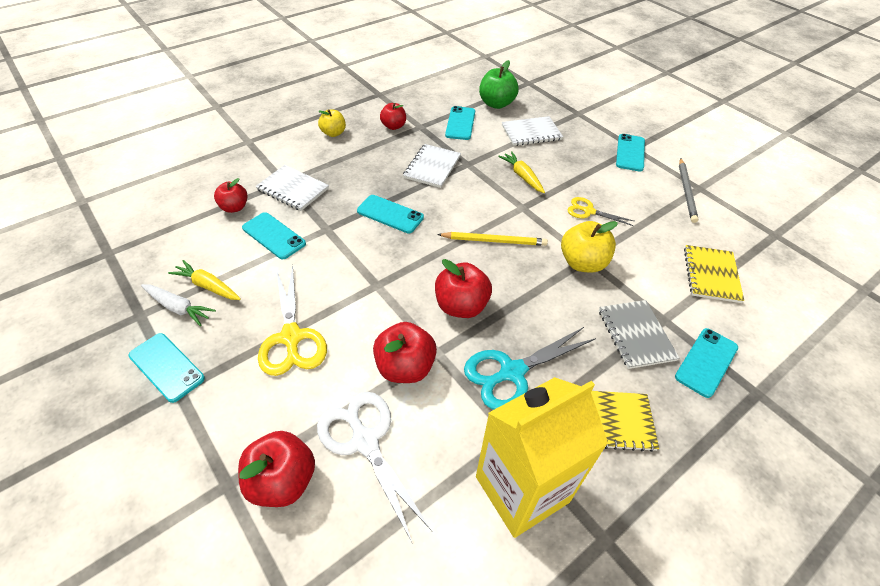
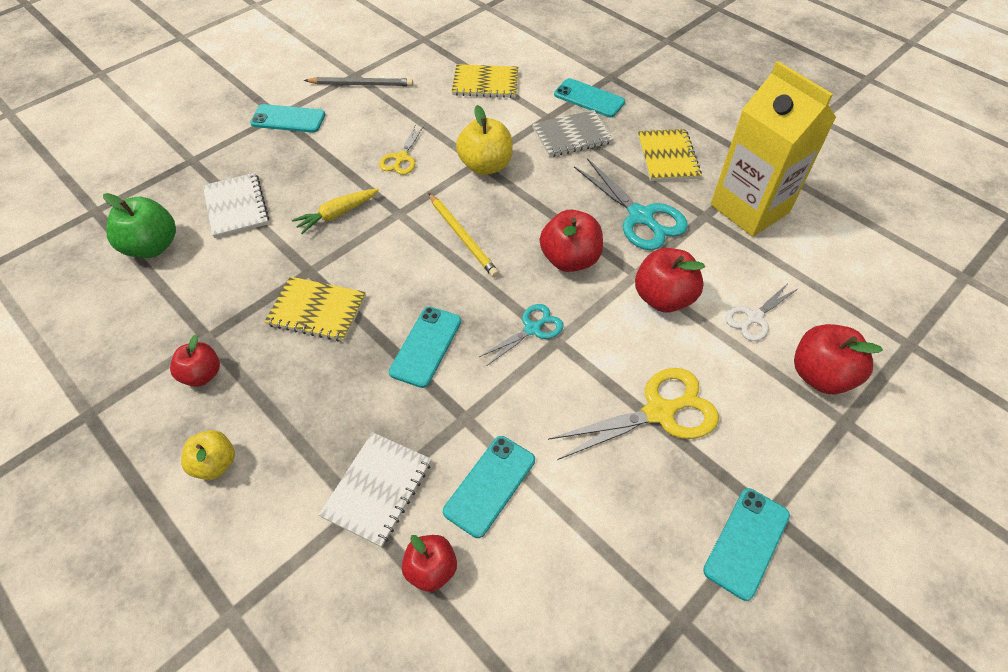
camera: 95 degrees left, 5 degrees up
(178, 308) = (654, 570): white carrot -> none
(208, 286) = (606, 544): yellow carrot -> none
(365, 441) = (754, 317): white scissors -> white scissors, size x0.59
(391, 272) = (532, 329): none -> turquoise scissors
(432, 167) = (317, 310): white notebook -> yellow notebook
(460, 123) = (203, 287): turquoise phone -> none
(494, 241) = (462, 237): yellow pencil -> yellow pencil turned 150 degrees clockwise

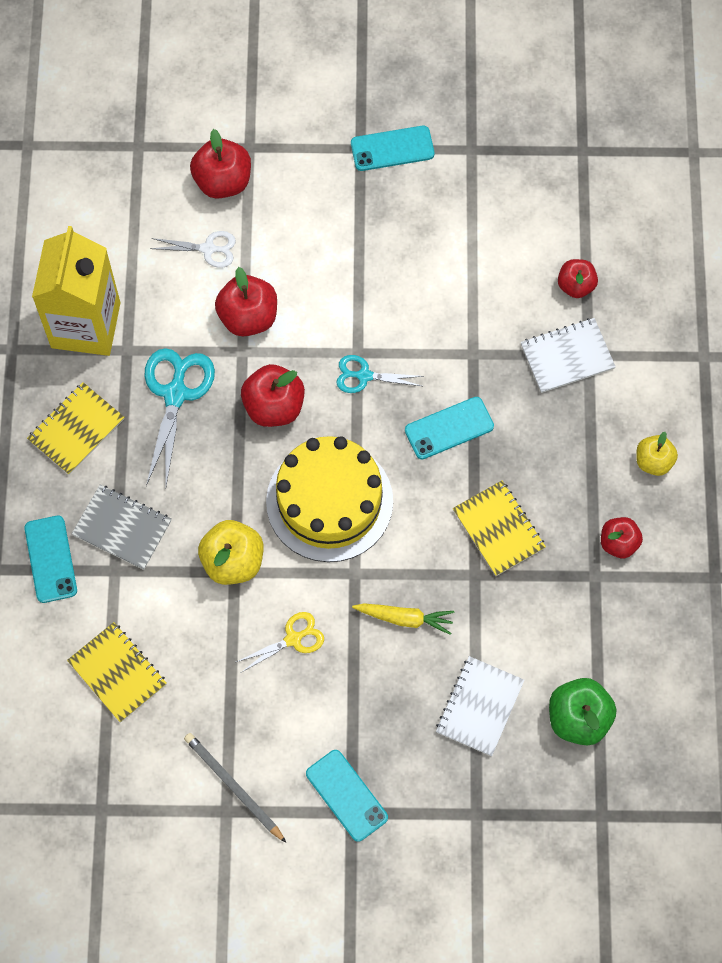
camera: 135 degrees left, 15 degrees up
(462, 237) = (329, 501): yellow pencil -> yellow cake
(489, 485) = (499, 300): turquoise phone -> none
(659, 412) = (350, 250): yellow scissors -> none

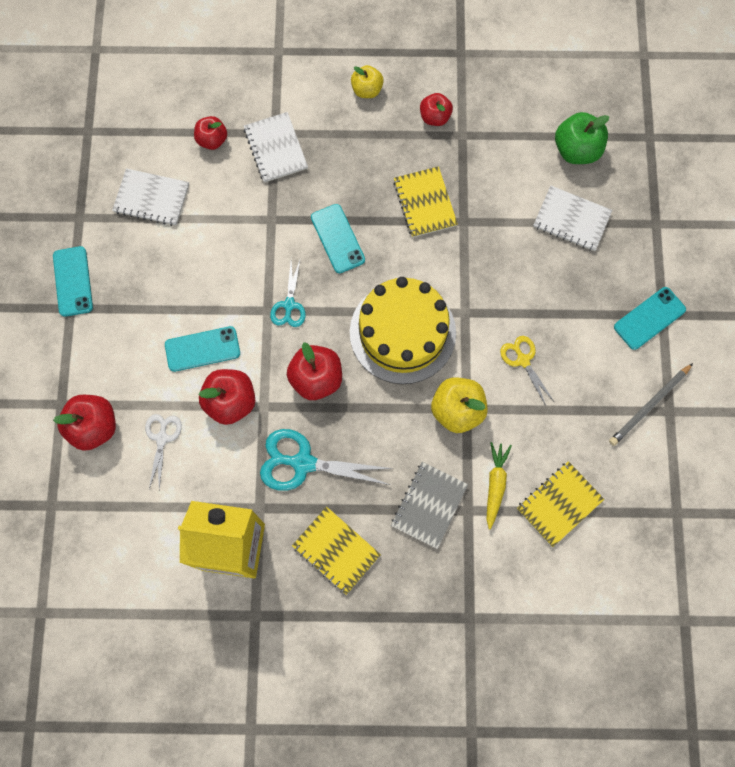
camera: 90 degrees left, 5 degrees up
(51, 559) = (459, 567): turquoise phone -> turquoise phone (202, 349)
(405, 618) = (502, 274): yellow carrot -> yellow carrot (495, 484)
(497, 223) = (152, 198): none -> white notebook
(498, 529) = (425, 203): yellow notebook -> yellow notebook turned 75 degrees counterclockwise

